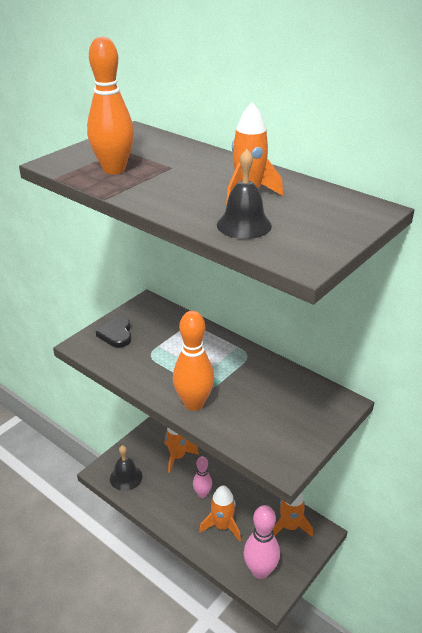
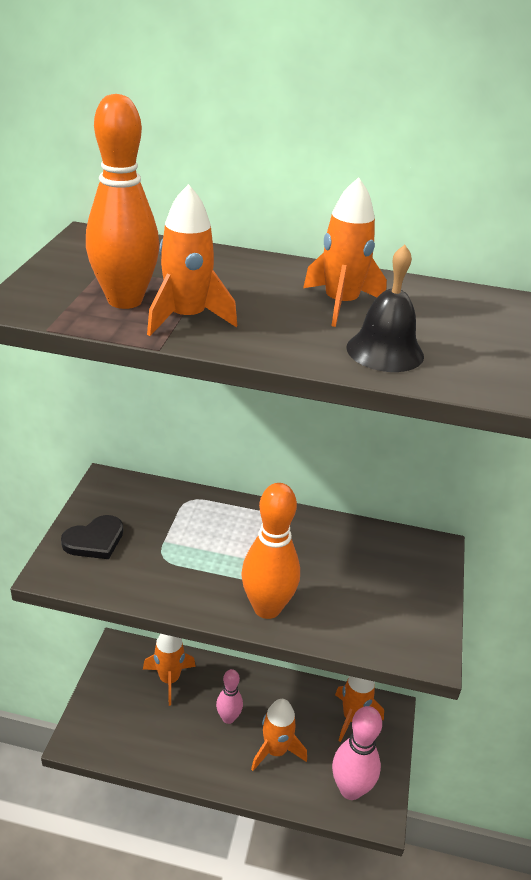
camera: 30 degrees left, 0 degrees up
(116, 334) = (94, 540): black heart -> black heart turned 90 degrees counterclockwise
(126, 477) = (115, 735): black bell -> none
(139, 185) = (186, 318): none -> orange rocket

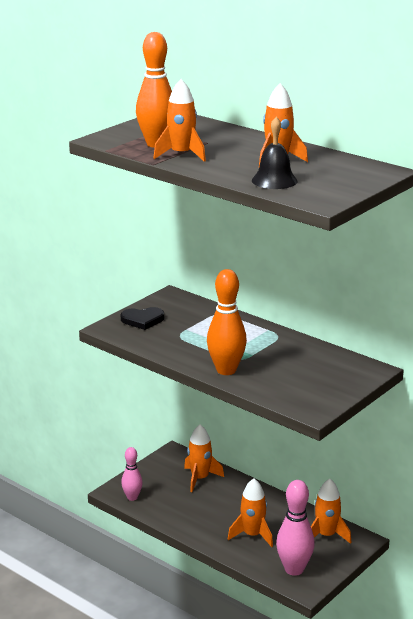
camera: 30 degrees right, 10 degrees down
(228, 718) = (229, 509): pink bowling pin -> pink bowling pin (132, 497)

